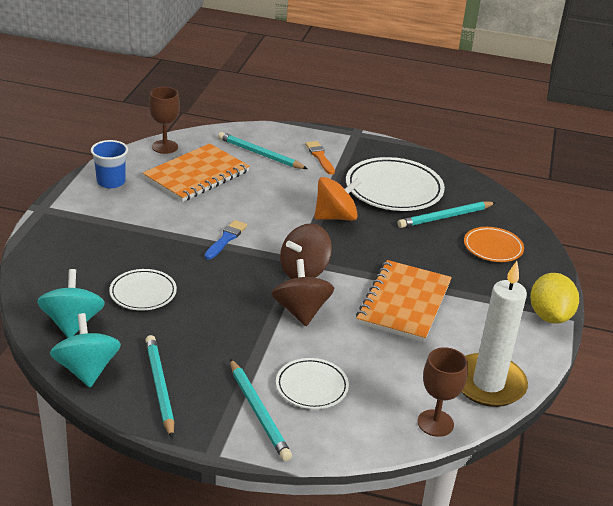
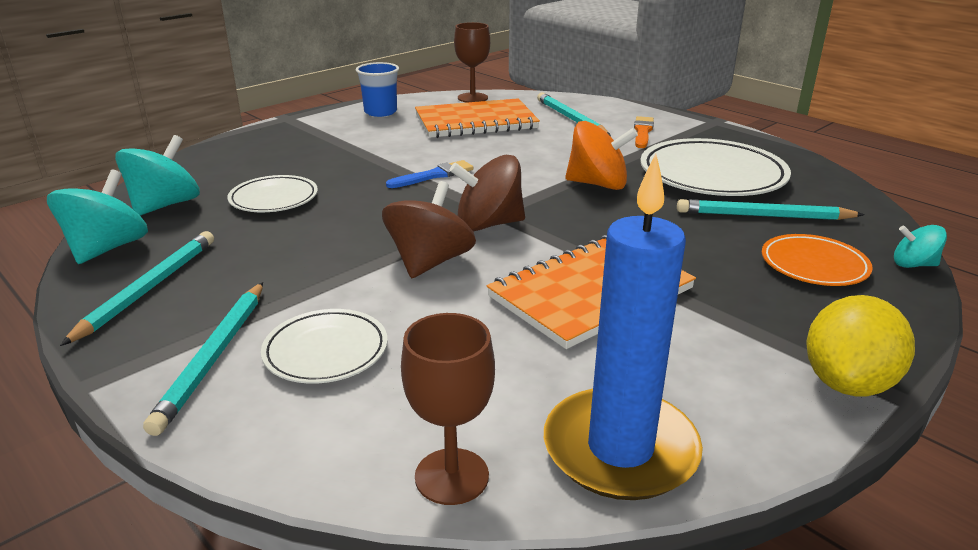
camera: 35 degrees right, 5 degrees down
(488, 384) = (620, 449): white candle -> blue candle
(535, 232) = (913, 264): none -> turquoise spinning top

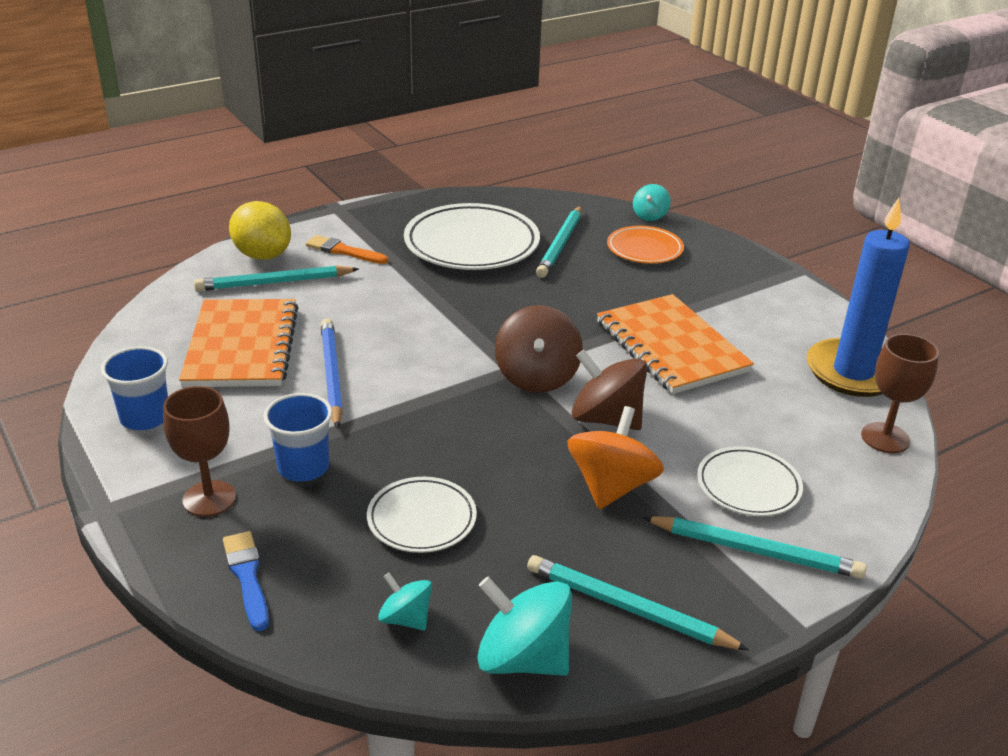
camera: 80 degrees left, 5 degrees up
(165, 205) = (405, 618): turquoise spinning top -> turquoise spinning top, size x0.55
(334, 157) = (303, 467): none -> blue cup
(434, 175) = (402, 396): blue brush -> blue brush (247, 576)
(452, 150) = (331, 375): none -> blue pencil
(472, 98) = (142, 336): brown goblet -> brown goblet (209, 498)
(598, 184) = (467, 303): orange spinning top -> orange spinning top (611, 486)
(847, 383) = (785, 282): yellow lemon -> yellow lemon (262, 255)

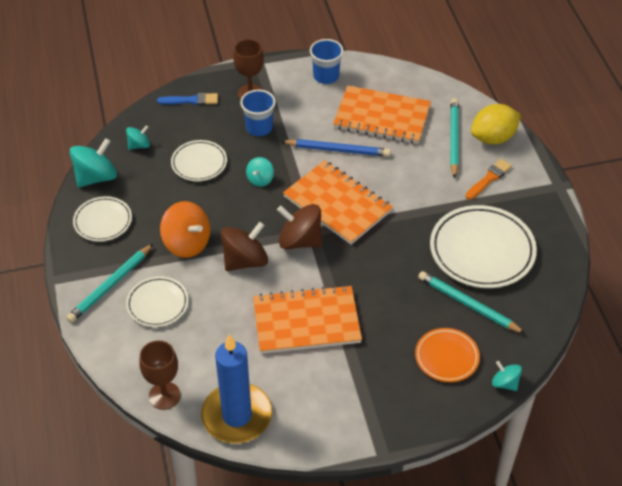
camera: 110 degrees right, 15 degrees up
(431, 439) = (260, 179): none -> turquoise spinning top
(448, 357) = (337, 204): none -> orange notebook
(628, 608) = (103, 221): turquoise pencil -> white plate

